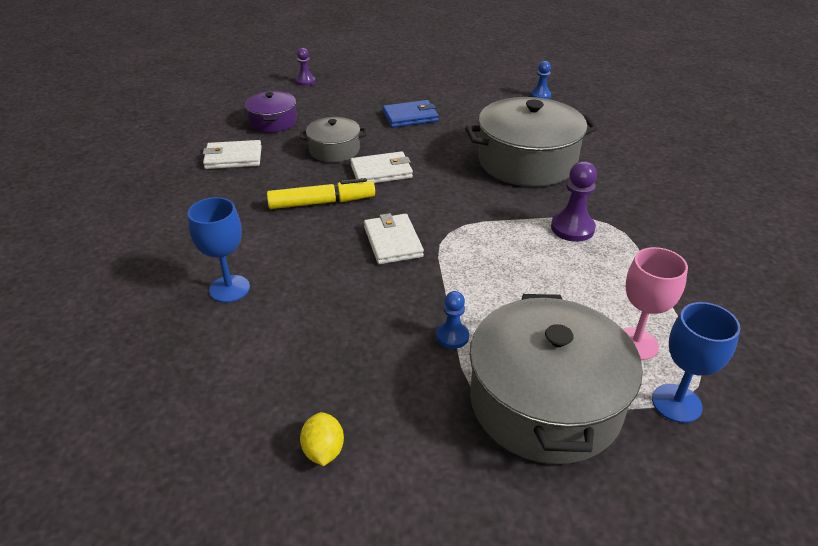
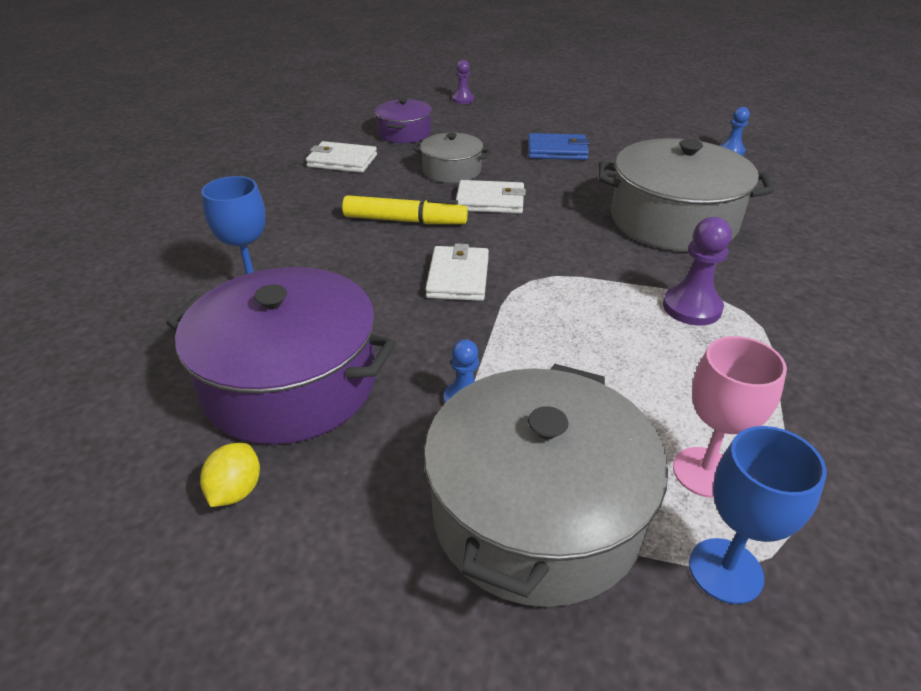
camera: 20 degrees right, 0 degrees up
(312, 358) = (290, 383): none -> purple pot

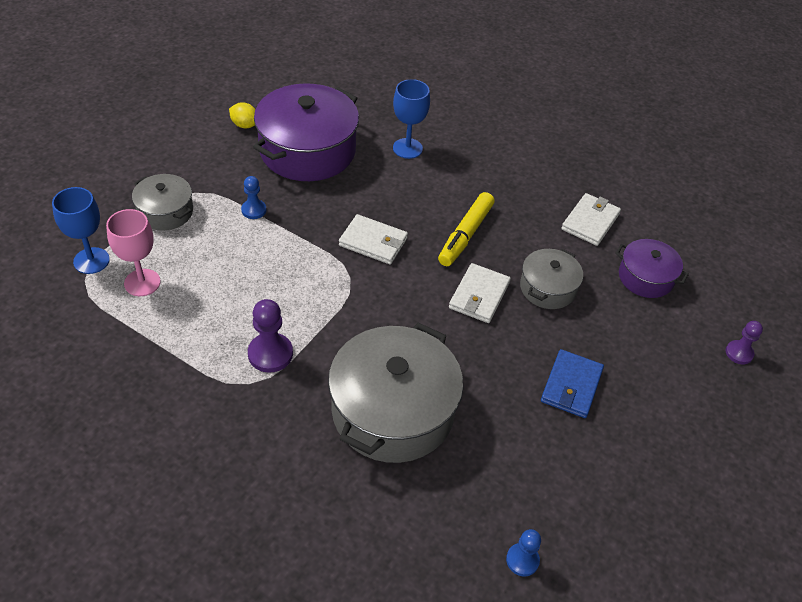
camera: 105 degrees right, 10 degrees up
(537, 513) = (165, 212): grey pot -> grey pot, size x0.53

